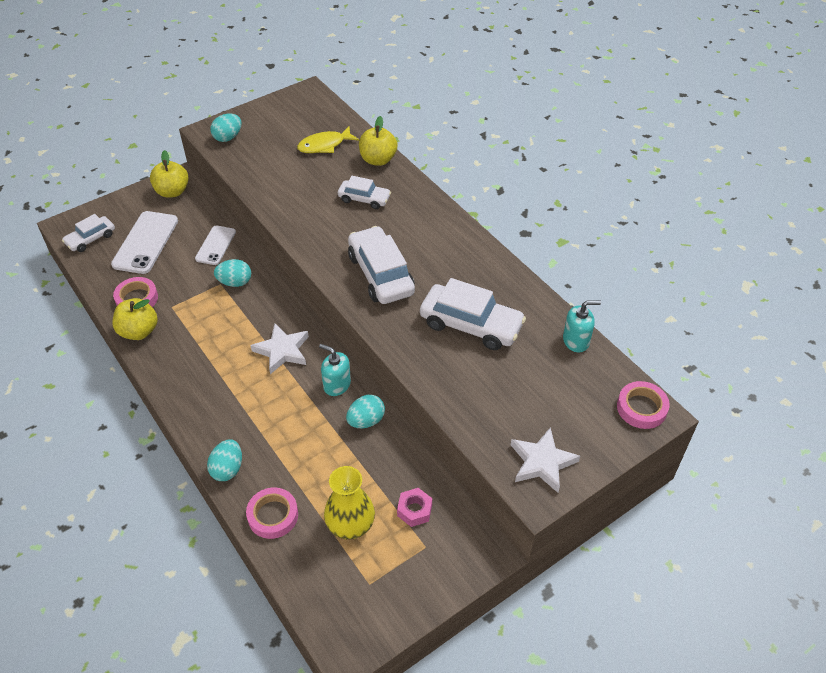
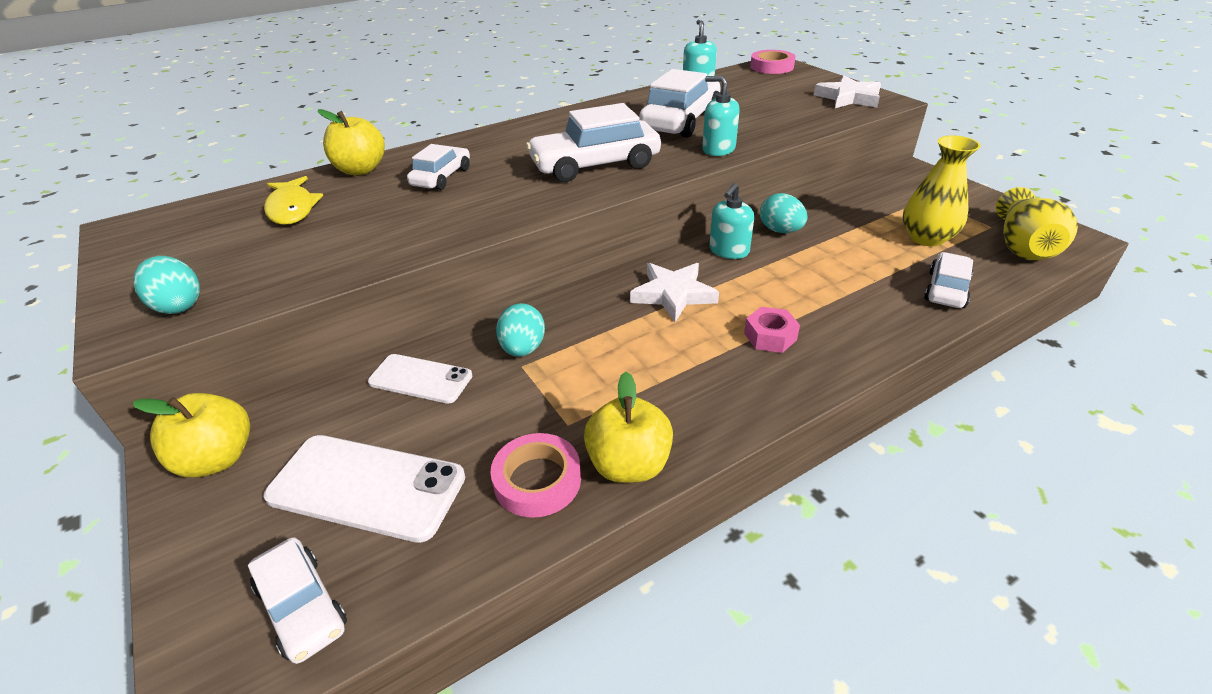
camera: 85 degrees left, 10 degrees down
(227, 469) = (894, 330): turquoise egg -> none
(273, 515) = (946, 289): pink tape -> white car
(333, 596) = (1022, 246): none -> yellow vase
(409, 347) = (718, 149): none -> turquoise soap dispenser
(414, 510) = (888, 203): pink nut -> pink nut (770, 336)

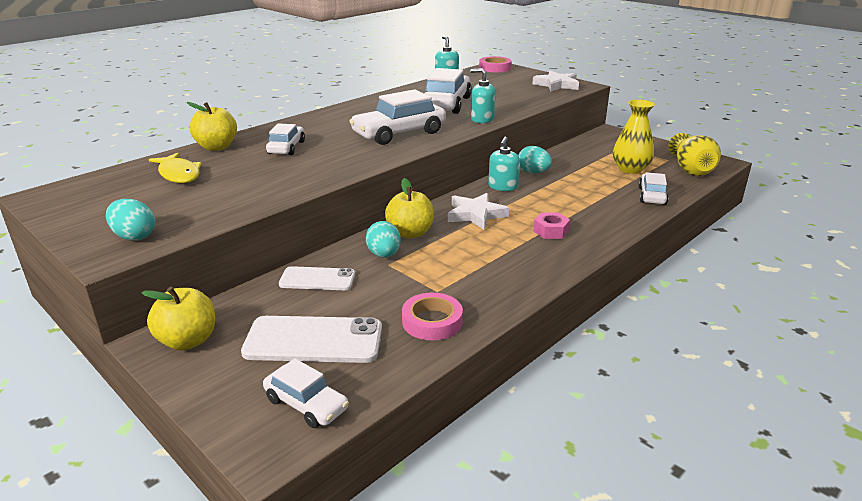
camera: 15 degrees left, 10 degrees down
(628, 465) = (489, 306): yellow apple -> yellow apple (410, 233)

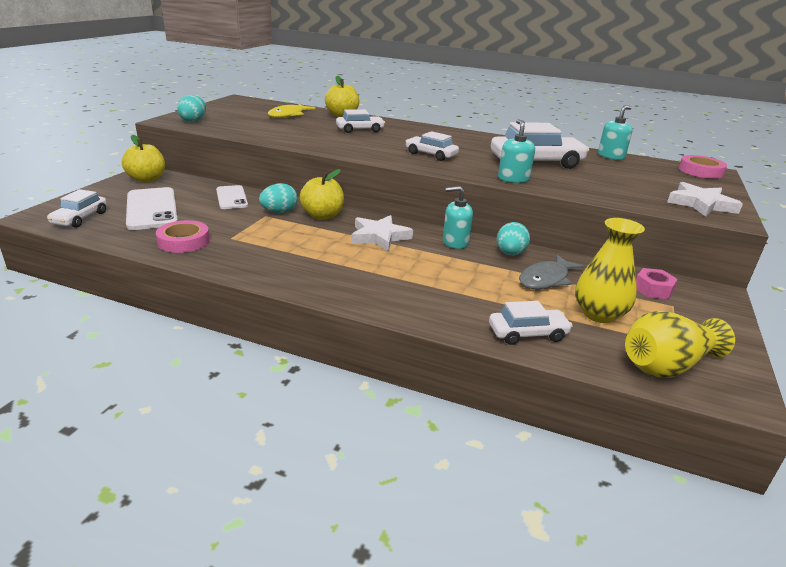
camera: 65 degrees right, 0 degrees up
(399, 133) = (431, 155): white car -> white car, size x0.58
(551, 231) = (372, 275): pink nut -> pink nut (653, 289)
(578, 171) = (546, 279): none -> grey fish

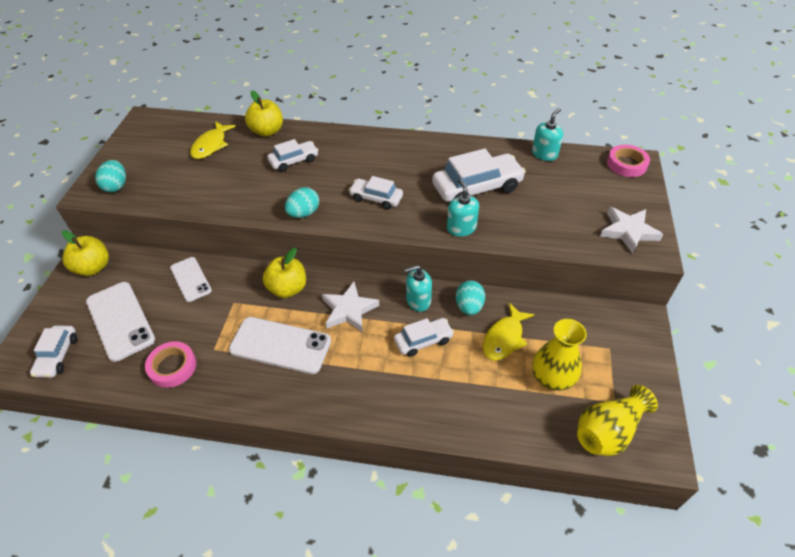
camera: 10 degrees left, 20 degrees up
(279, 212) = (245, 293): turquoise egg -> turquoise egg (304, 213)
(299, 246) = (280, 345): none -> white phone
(527, 333) = (499, 420): white car -> white car (423, 341)
(546, 279) = (504, 338): grey fish -> yellow fish
(653, 289) = (592, 329): pink nut -> none

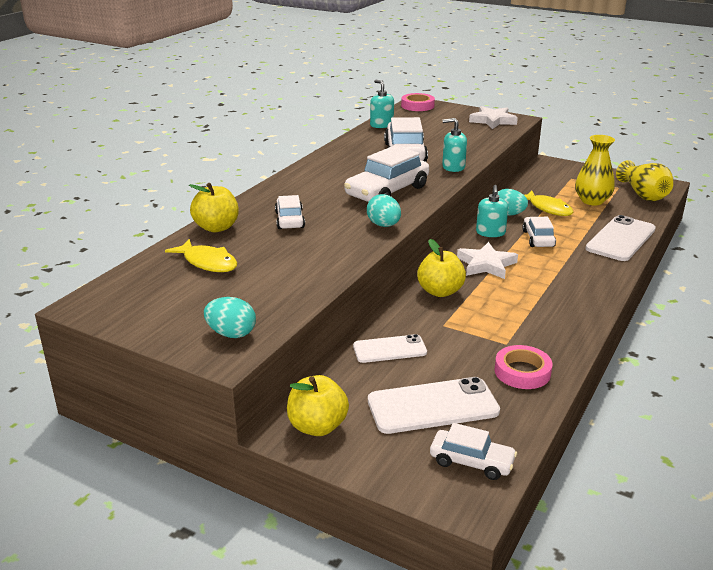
camera: 70 degrees left, 20 degrees down
(280, 345) = (516, 305): white phone -> white phone (621, 239)
(376, 198) = (387, 191): white car -> white car, size x1.73

